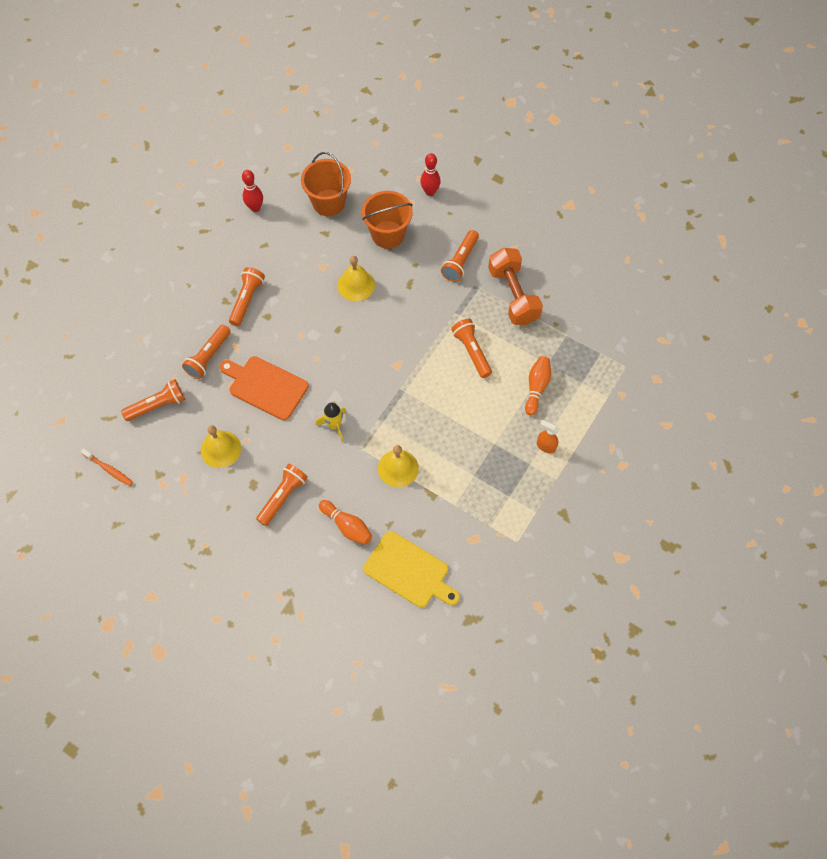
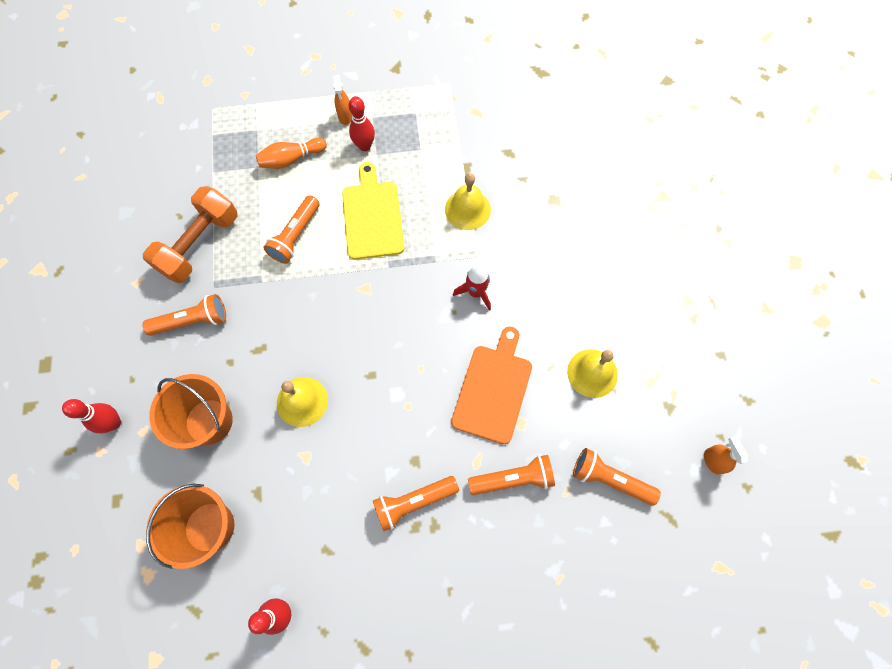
camera: 130 degrees left, 5 degrees up
(109, 469) = (712, 461): orange toothbrush -> orange spray bottle
(266, 386) = (493, 389): orange cutting board -> orange cutting board turned 150 degrees counterclockwise
(283, 497) = (581, 279): orange flashlight -> none
(334, 425) = (475, 292): yellow rocket -> red rocket
(347, 526) = (555, 208): orange bowling pin -> none
(409, 571) = (546, 136): yellow cutting board -> yellow cutting board (372, 216)
(508, 441) = (364, 146): none -> red bowling pin

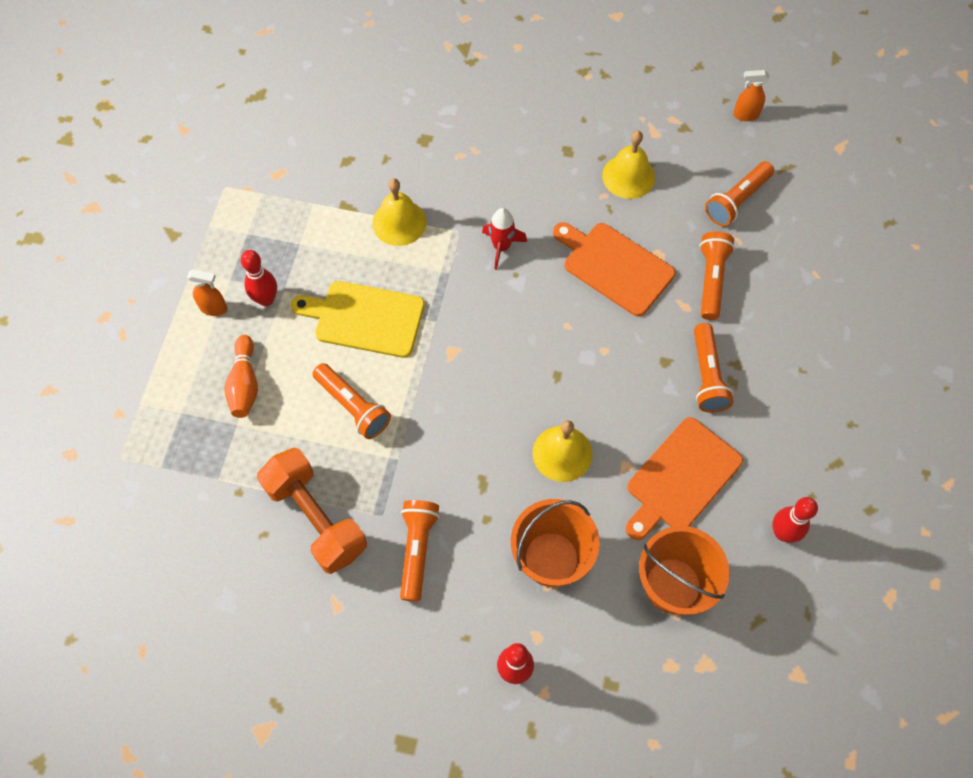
camera: 70 degrees left, 5 degrees down
(308, 506) = (680, 478): none -> orange cutting board

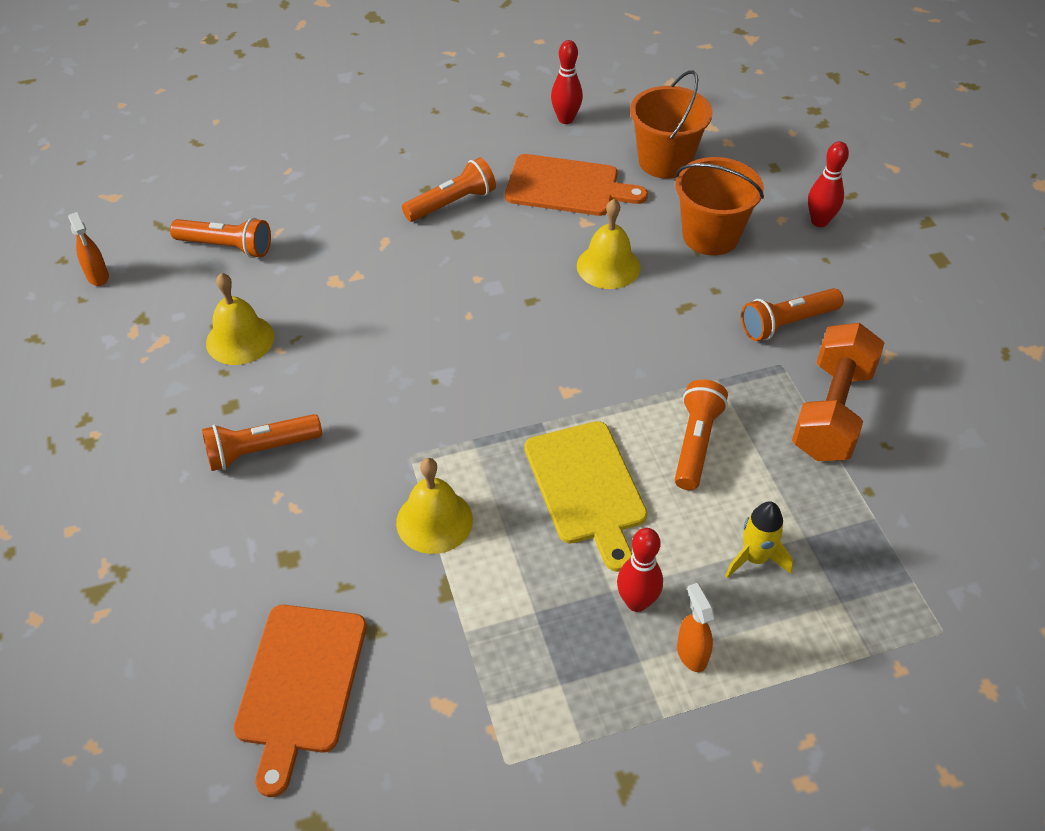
camera: 120 degrees left, 15 degrees down
(245, 384) = (755, 558): orange bowling pin -> yellow rocket
(501, 247) = (406, 408): red rocket -> none
(614, 266) = (371, 307): orange cutting board -> orange cutting board (300, 684)
(711, 280) = (340, 234): orange flashlight -> orange flashlight (260, 450)

